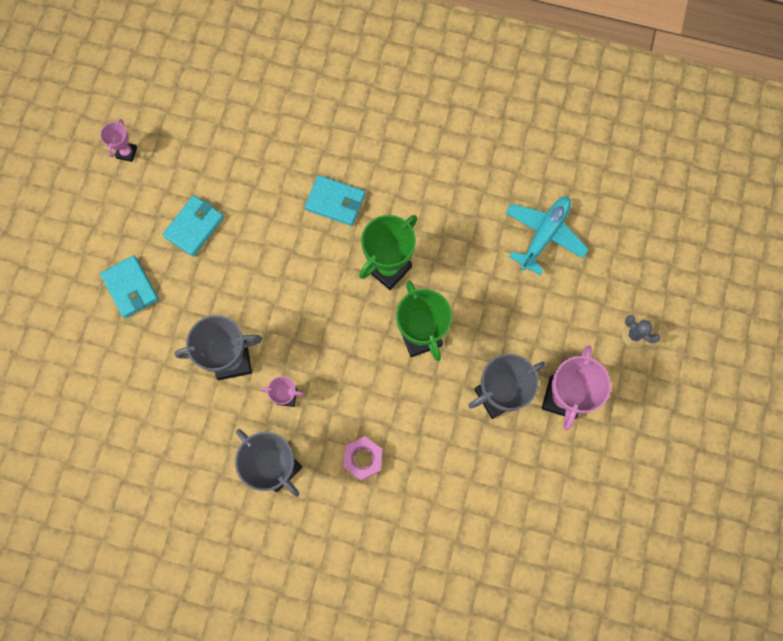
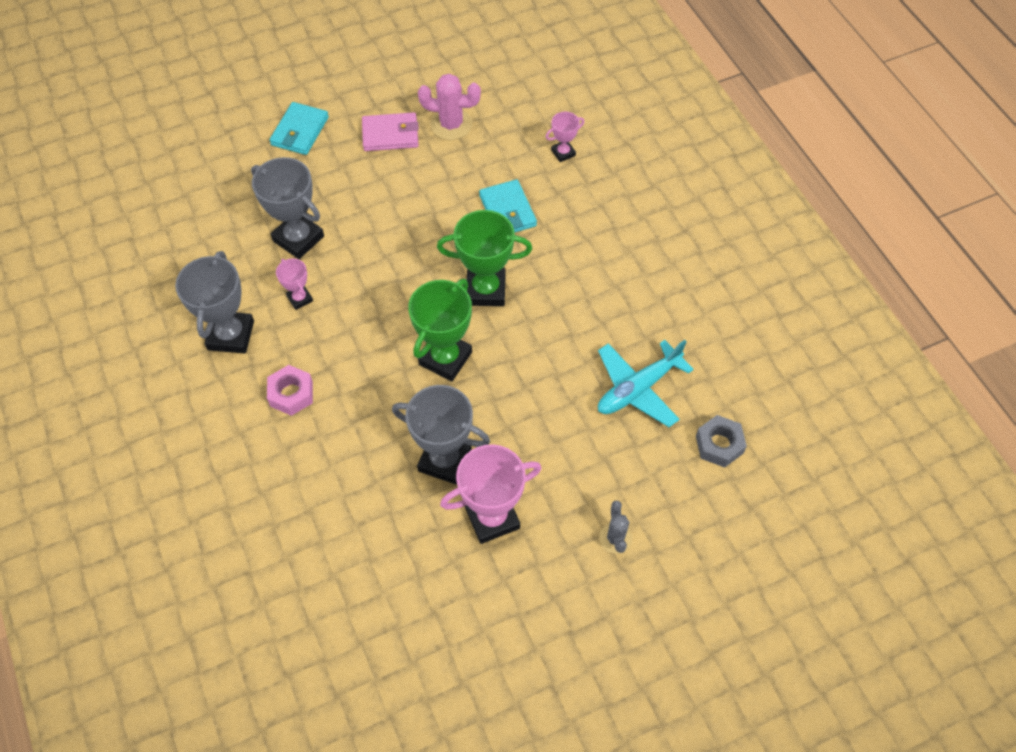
camera: 50 degrees right, 15 degrees down
(127, 153) = (411, 51): pink trophy -> pink trophy (563, 153)
(194, 227) = (390, 134): turquoise wallet -> pink wallet
(224, 179) = (451, 124): none -> pink cactus
(544, 235) = (638, 389): turquoise plane -> turquoise plane turned 150 degrees clockwise
(621, 221) = (719, 445): none -> grey nut

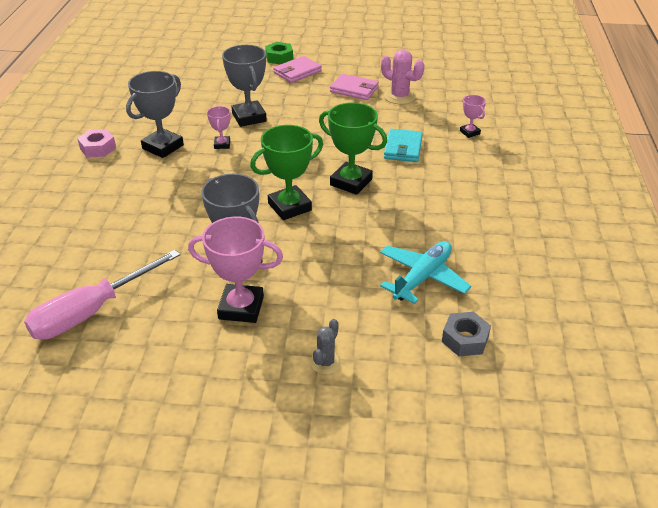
camera: 30 degrees right, 20 degrees down
(258, 113) = (279, 58): none -> green nut
(291, 394) = (170, 187): pink nut -> pink nut (98, 148)
(300, 131) = (297, 72): turquoise wallet -> pink wallet
(345, 604) = (92, 312): none -> pink screwdriver
(563, 153) = (469, 132): pink trophy -> pink trophy turned 60 degrees clockwise
(638, 389) = (422, 277): turquoise plane -> turquoise plane turned 135 degrees clockwise

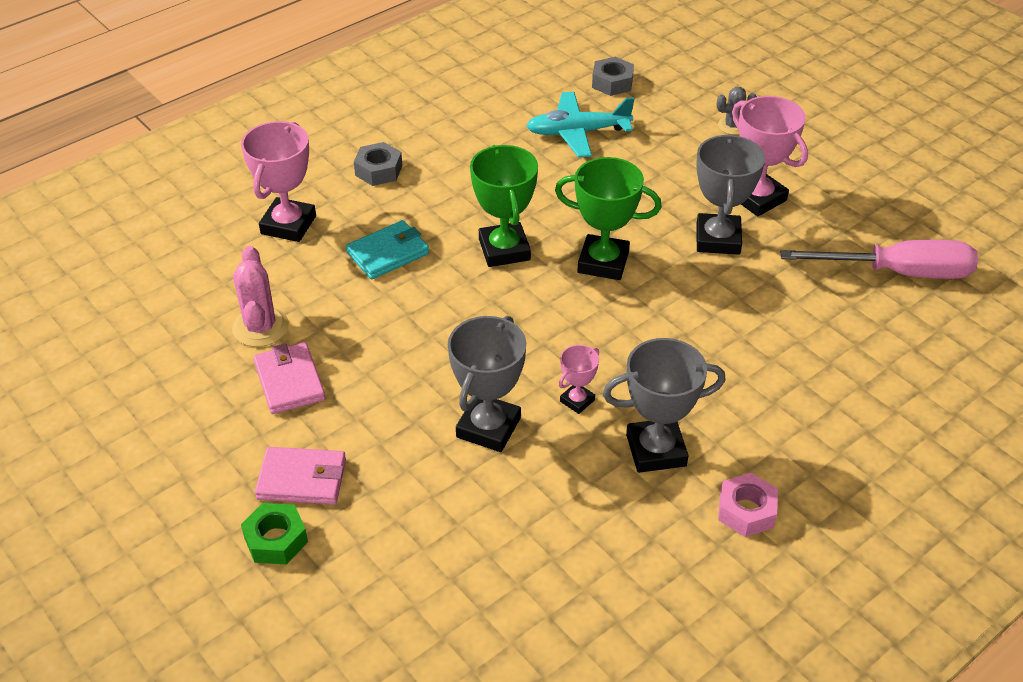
camera: 135 degrees left, 5 degrees up
(469, 132) = (288, 225): pink trophy -> pink trophy, size x1.93
(484, 180) = (378, 170): none -> grey nut

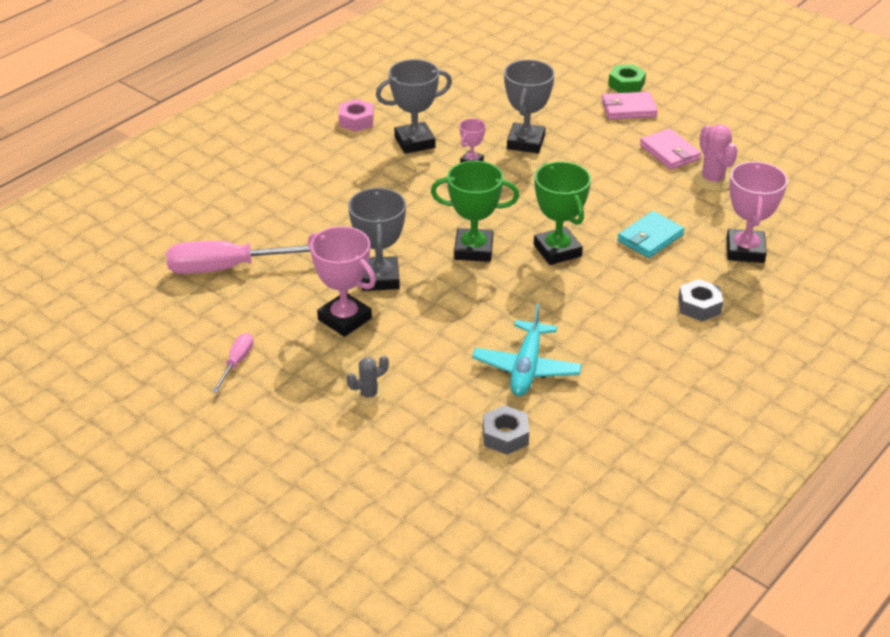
camera: 170 degrees right, 5 degrees down
(577, 132) = (526, 368): turquoise plane -> turquoise plane turned 120 degrees clockwise
(866, 167) = (236, 362): none -> pink screwdriver

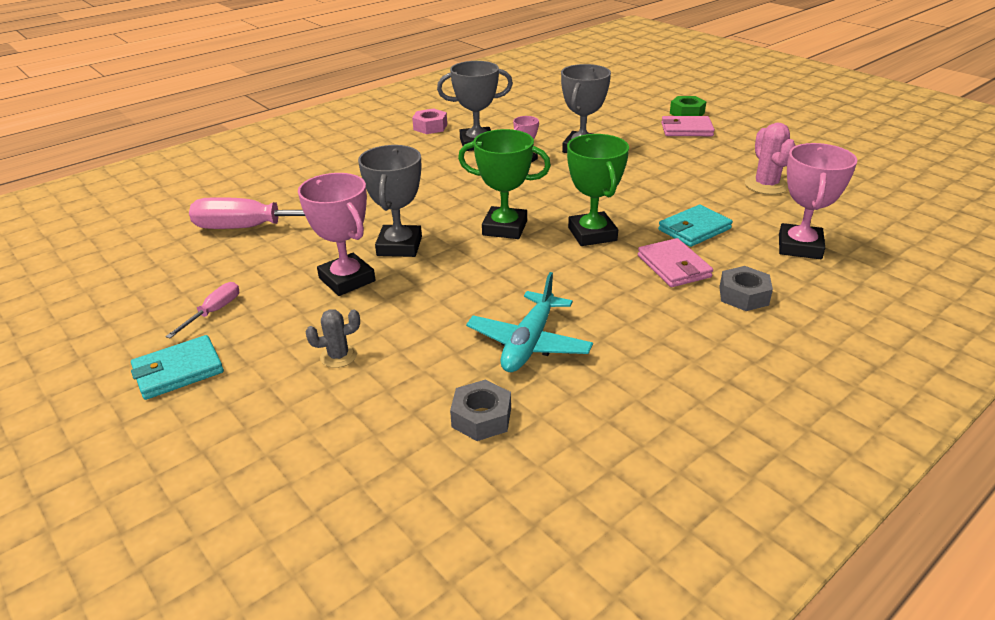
camera: 10 degrees right, 5 degrees down
(236, 421) = (178, 371): none -> turquoise wallet
(669, 152) = (723, 162): pink wallet -> pink wallet (673, 266)

